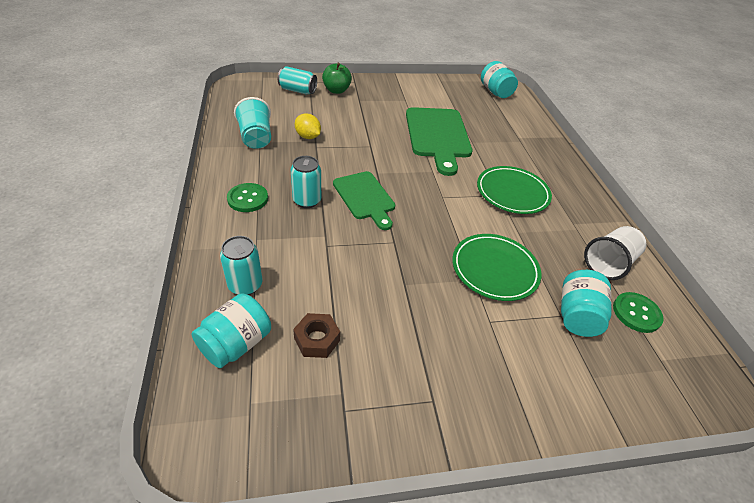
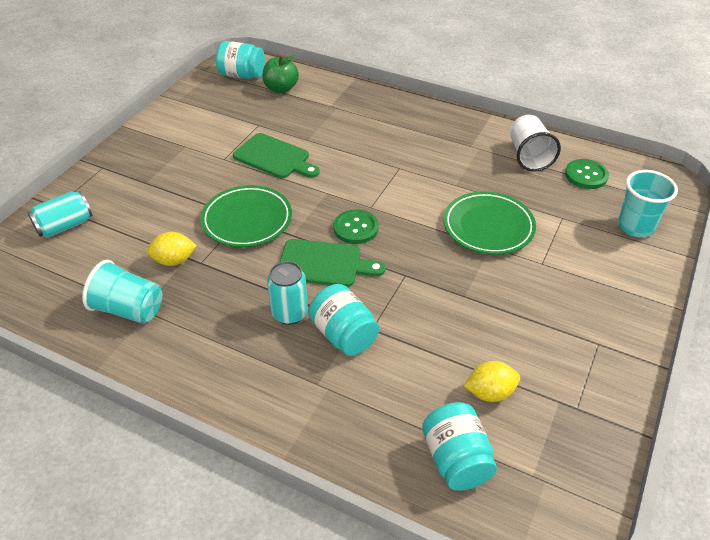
camera: 50 degrees left, 0 degrees up
(245, 285) = (381, 421): turquoise can -> none
(248, 199) = (242, 364): green button -> green button (356, 228)
(317, 339) = (490, 392): brown nut -> yellow lemon
(336, 90) = (104, 191): green apple -> green apple (281, 88)
(438, 136) = (274, 157): green cutting board -> green cutting board, size x0.64
(512, 193) = (404, 158): green plate -> green plate (247, 220)
(577, 315) = (568, 209): turquoise jar -> turquoise jar (344, 335)
(615, 379) = (635, 226): none -> turquoise cup

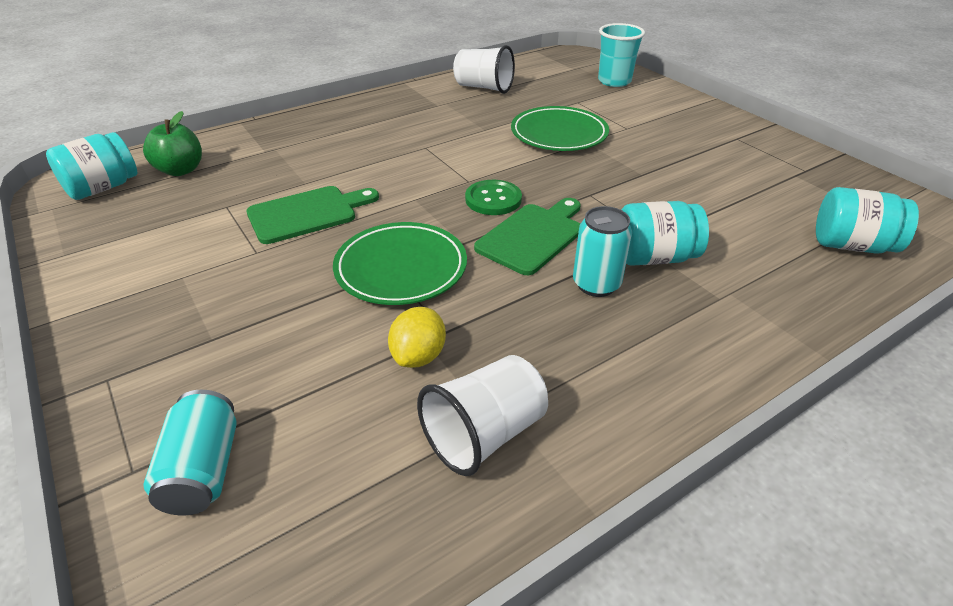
camera: 60 degrees left, 5 degrees down
(129, 309) = (484, 434): turquoise cup -> white cup
(490, 392) = (773, 202): yellow lemon -> none
(586, 175) = (535, 76): green button -> none

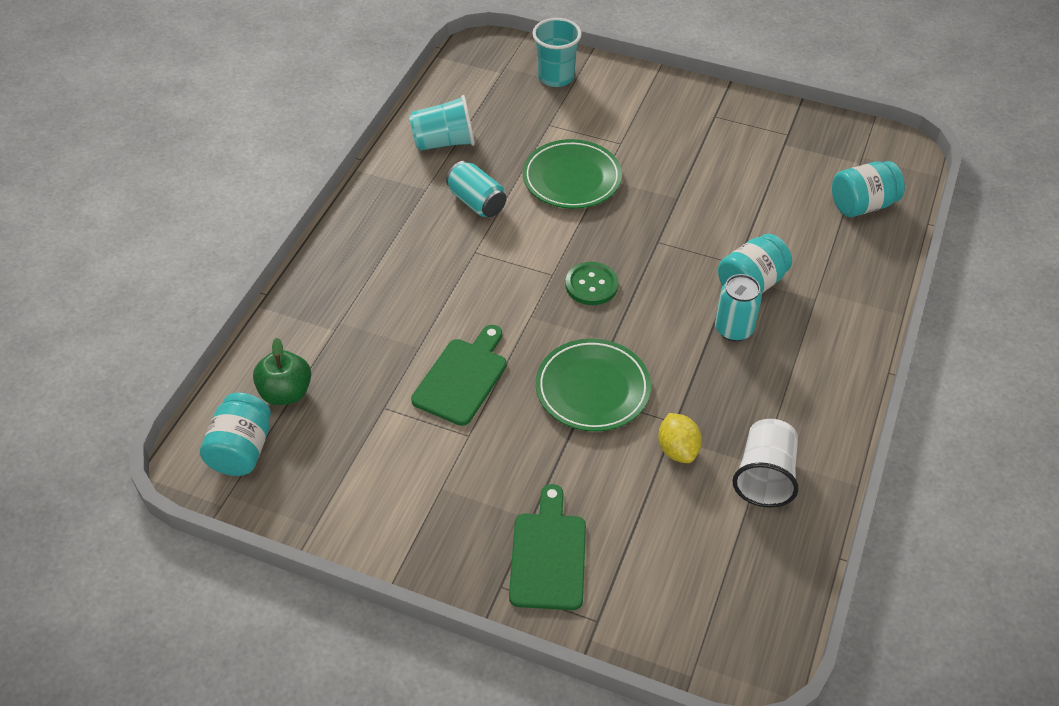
camera: 35 degrees left, 10 degrees up
(203, 470) = (636, 594): turquoise can -> turquoise can (476, 202)
(484, 88) = (444, 142): white cup -> turquoise cup
(533, 236) = (655, 308): green cutting board -> green cutting board (548, 555)

